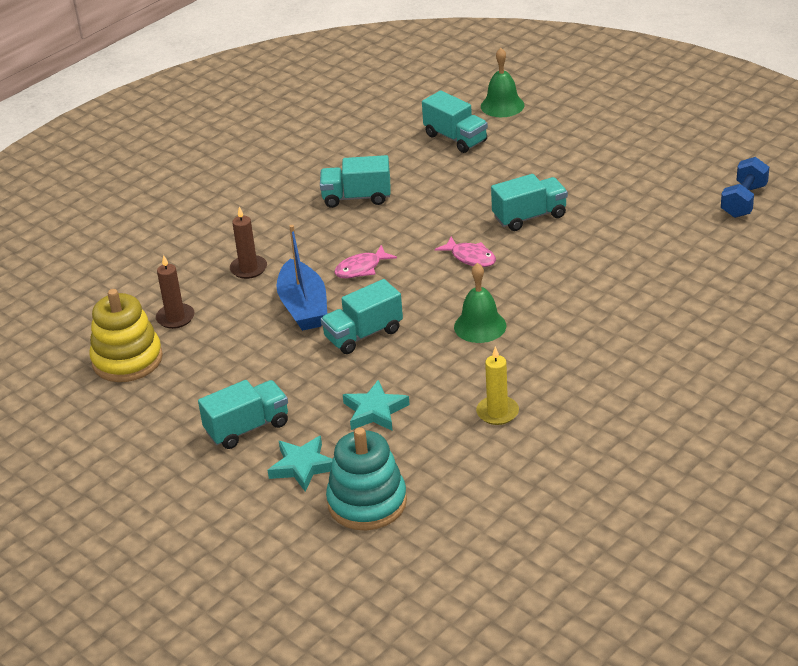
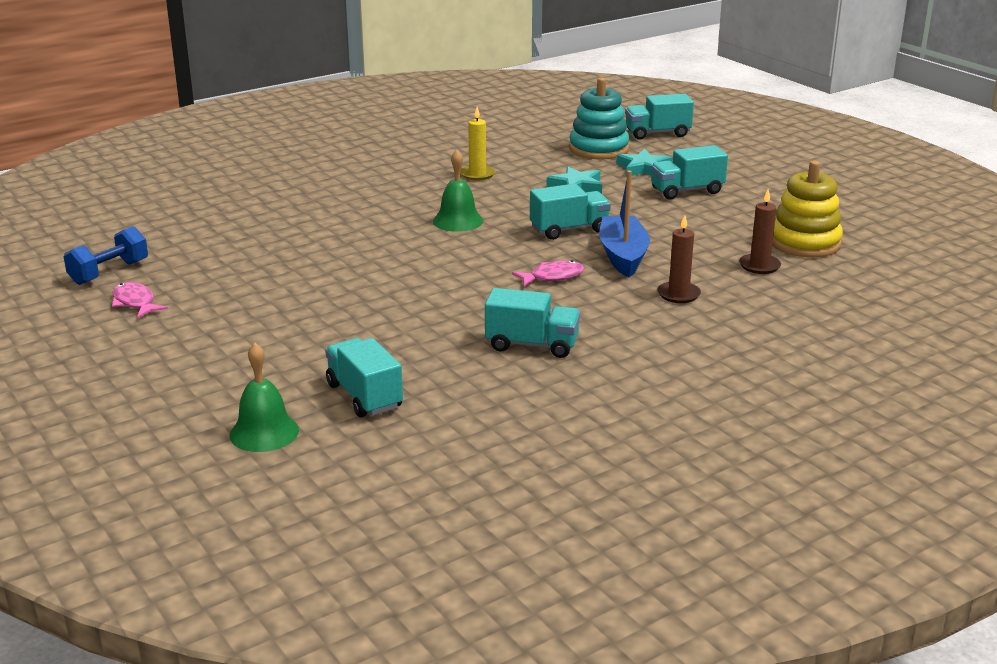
camera: 170 degrees left, 10 degrees down
(470, 257) = (432, 269): pink fish -> pink fish (135, 302)
(529, 216) = (343, 294): turquoise truck -> turquoise truck (657, 133)

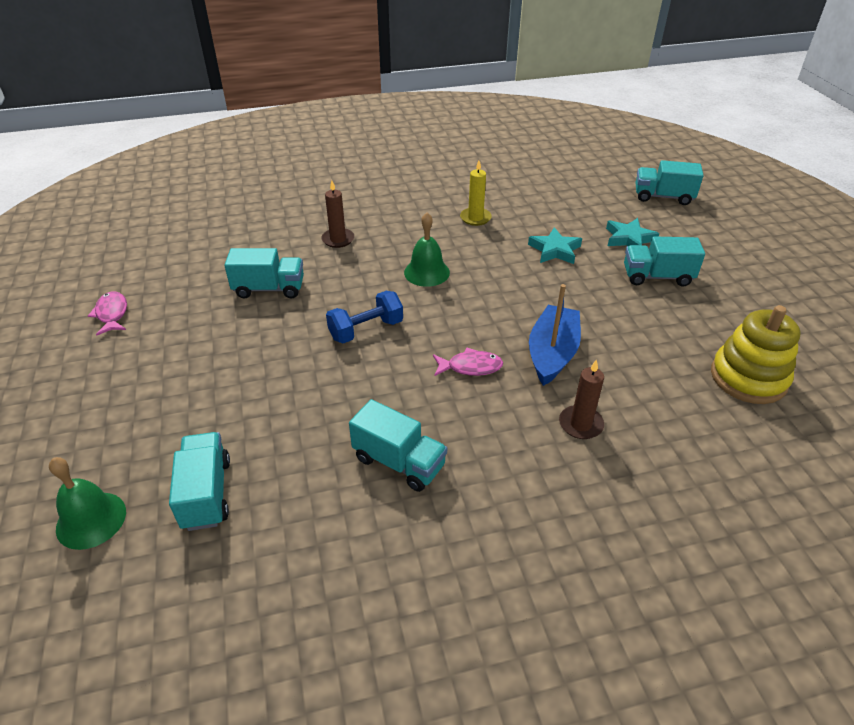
camera: 20 degrees right, 15 degrees up
(109, 272) = (119, 273): blue dumbbell -> blue dumbbell (366, 330)
(569, 230) = (519, 305): turquoise truck -> turquoise truck (269, 289)
(598, 149) = (599, 207): turquoise stacking toy -> none
(759, 266) = (685, 401): brown candle -> brown candle (338, 239)

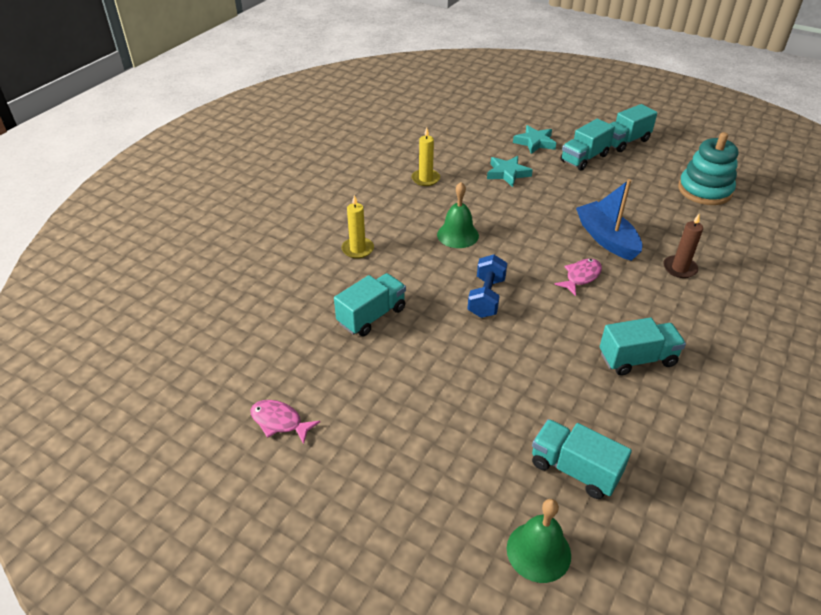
camera: 45 degrees left, 0 degrees up
(338, 239) = (357, 249): brown candle -> yellow candle
(663, 197) = (511, 104): turquoise truck -> turquoise truck (625, 141)
(748, 378) = (704, 190): yellow stacking toy -> turquoise stacking toy

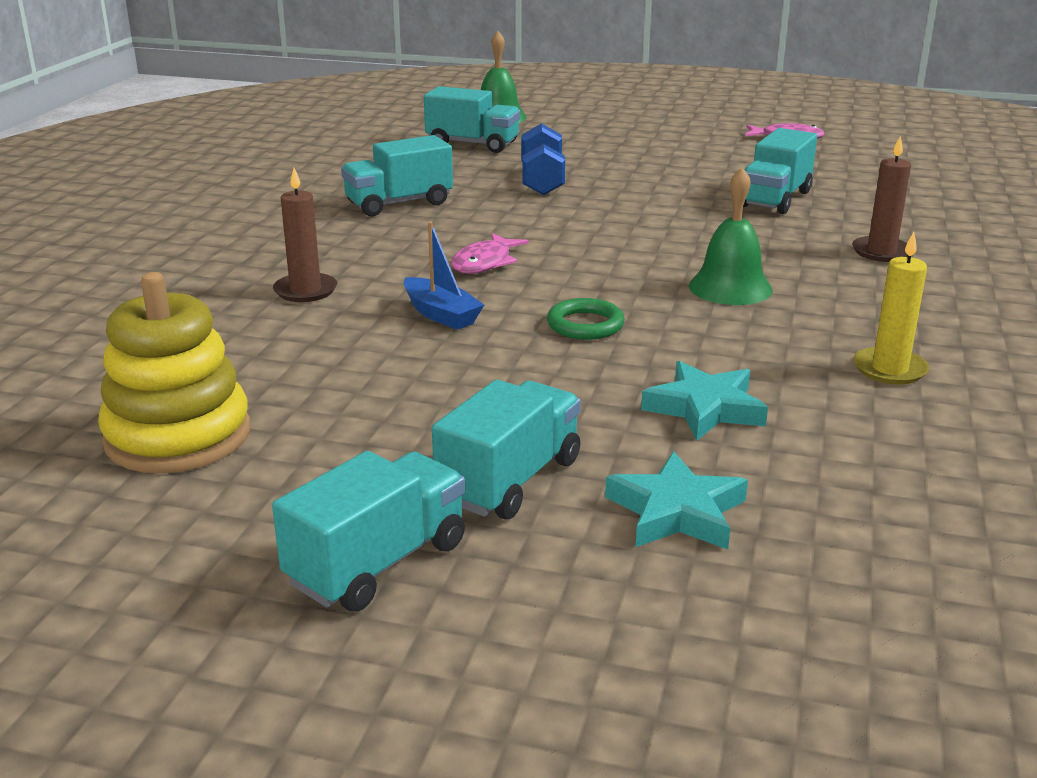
camera: 165 degrees right, 15 degrees down
(357, 249) = (881, 252): yellow candle -> brown candle
(486, 297) = (628, 228): blue dumbbell -> blue dumbbell (542, 181)
(539, 221) = (585, 325): none -> green ring
(606, 239) = (441, 314): blue boat -> blue boat, size x0.61
(704, 190) = (178, 436): turquoise stacking toy -> yellow stacking toy

